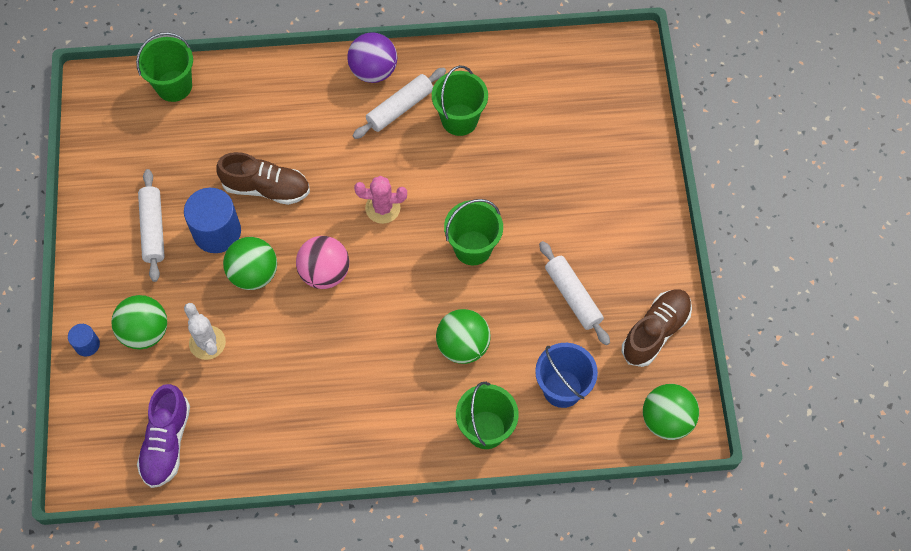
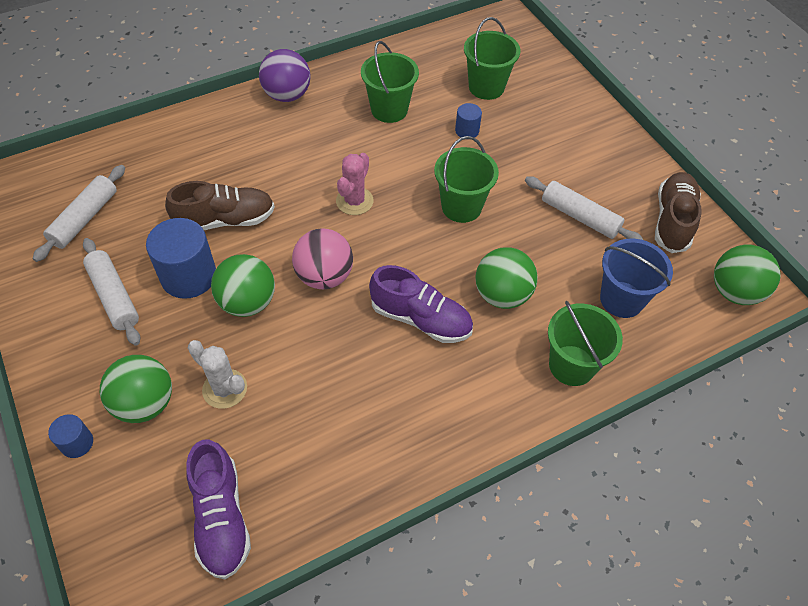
camera: 25 degrees left, 10 degrees down
(174, 86) = (86, 162): green bucket -> green bucket (486, 87)
(382, 208) = (354, 201): pink cactus -> pink cactus turned 45 degrees counterclockwise
(385, 341) = (421, 319): none -> purple shoe
(400, 108) = (328, 116): white rolling pin -> white rolling pin (85, 219)
(520, 168) = (467, 131): none -> blue cylinder

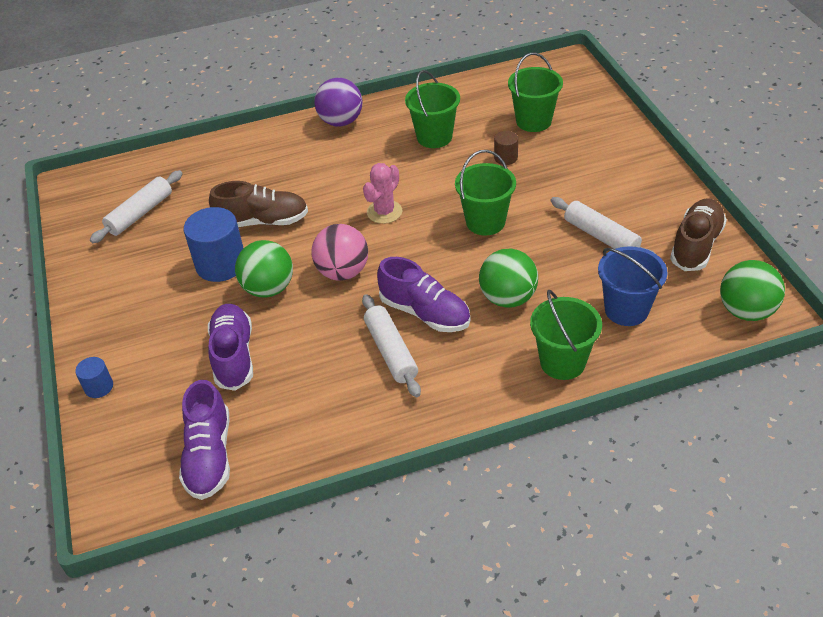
camera: 15 degrees right, 10 degrees down
(114, 296) = (153, 276): white rolling pin -> white rolling pin (391, 351)
(145, 403) = (162, 361): green ball -> none
(225, 389) = (234, 356): white cactus -> purple shoe
(467, 131) = (505, 158): blue cylinder -> brown cylinder

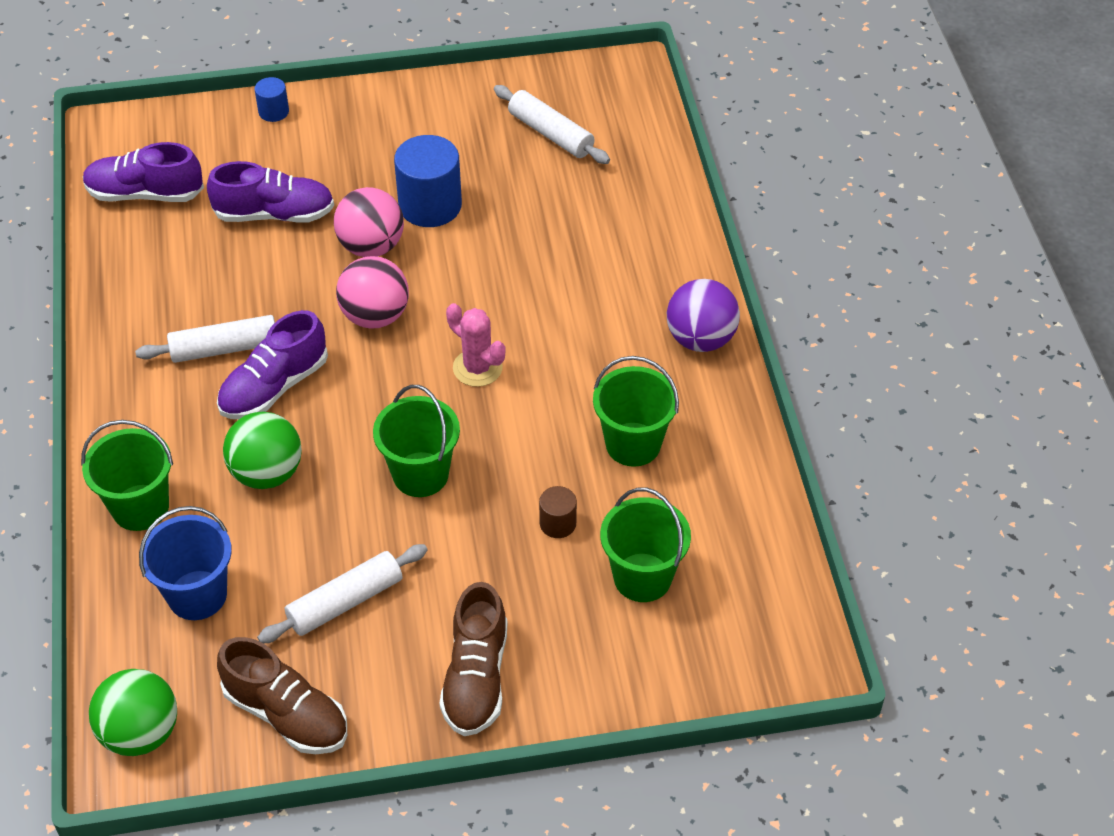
camera: 95 degrees right, 5 degrees up
(263, 221) = (498, 245): brown shoe -> brown shoe (476, 678)
(268, 288) = (371, 246): green ball -> pink ball

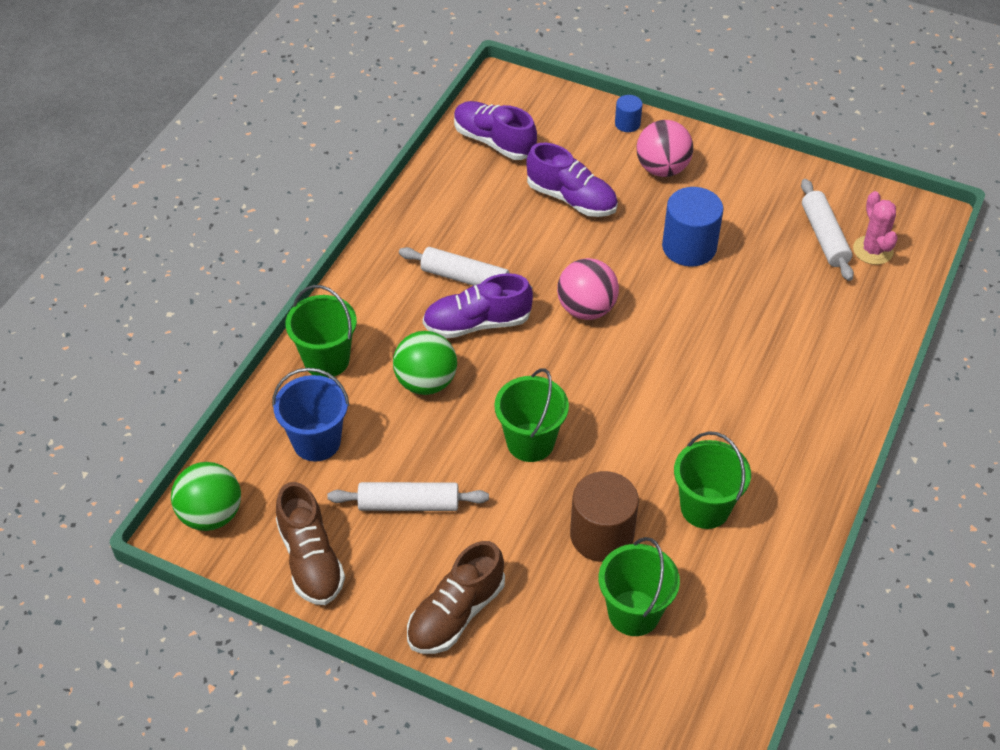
camera: 35 degrees right, 0 degrees up
(371, 246) = (622, 256): pink ball -> pink ball (662, 169)
(477, 368) = (631, 386): pink cactus -> pink cactus (873, 250)
(558, 523) = (601, 535): brown cylinder -> brown cylinder, size x1.98
(700, 339) = (822, 455): purple ball -> none

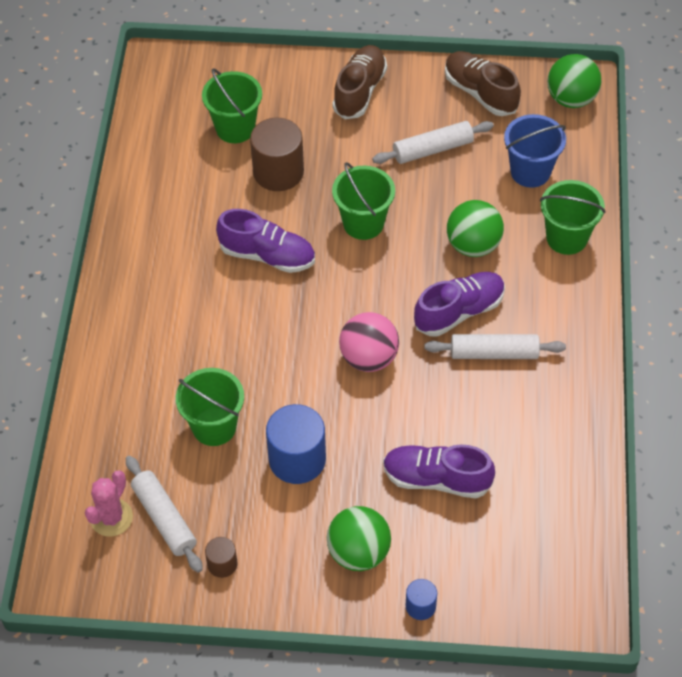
camera: 160 degrees right, 5 degrees up
(494, 141) = (552, 528): purple shoe -> purple shoe (267, 255)
(662, 169) = (358, 552): pink ball -> green ball
(705, 508) = (206, 215): green bucket -> green bucket (214, 426)
(781, 192) = (222, 564): none -> brown cylinder
(873, 250) = (111, 518): pink cactus -> pink cactus turned 60 degrees clockwise

